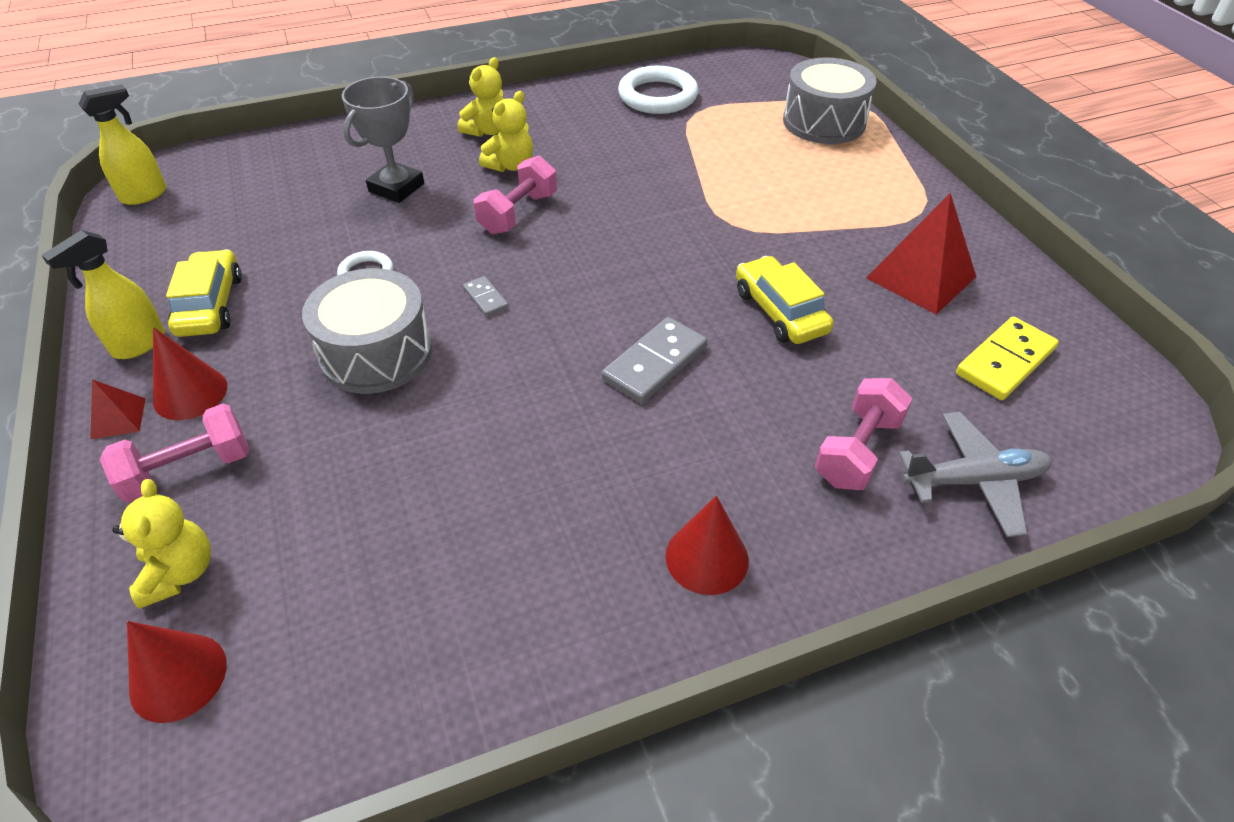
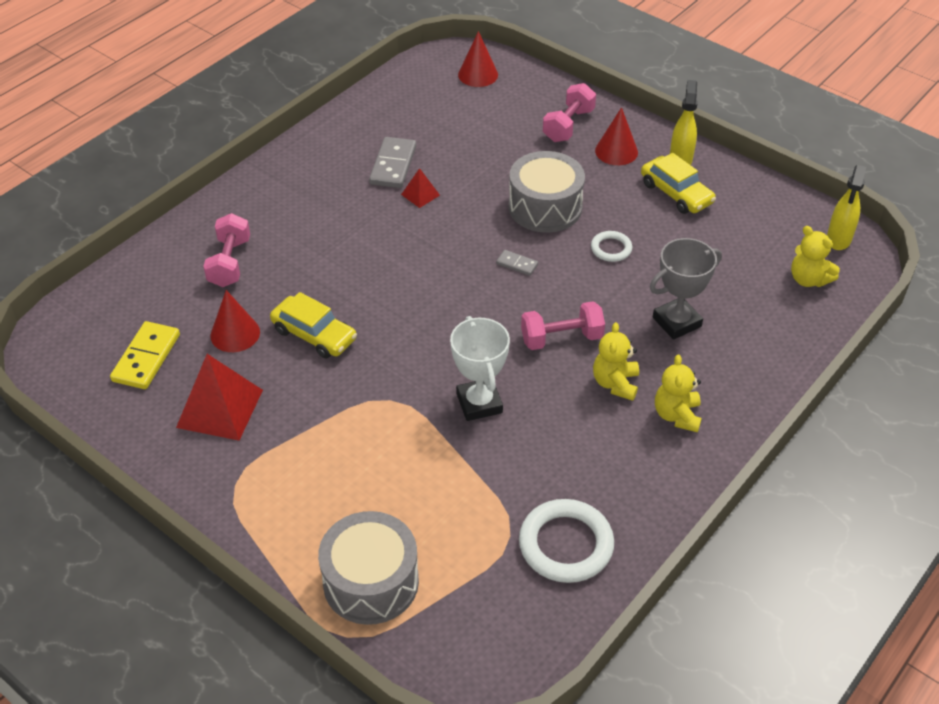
camera: 150 degrees right, 0 degrees up
(118, 418) = (634, 129): red pyramid -> red pyramid (420, 194)
(179, 573) = (520, 96): yellow teddy bear -> yellow teddy bear (808, 279)
(396, 188) = (676, 322): grey trophy -> grey trophy turned 60 degrees clockwise
(518, 213) = (561, 338): pink dumbbell -> pink dumbbell turned 75 degrees clockwise
(647, 193) = (479, 403): none -> white trophy
(655, 363) = (376, 266): grey domino -> grey domino (393, 165)
(707, 558) = (289, 186): red cone -> red cone (235, 333)
(974, 481) = (158, 272): grey plane -> none

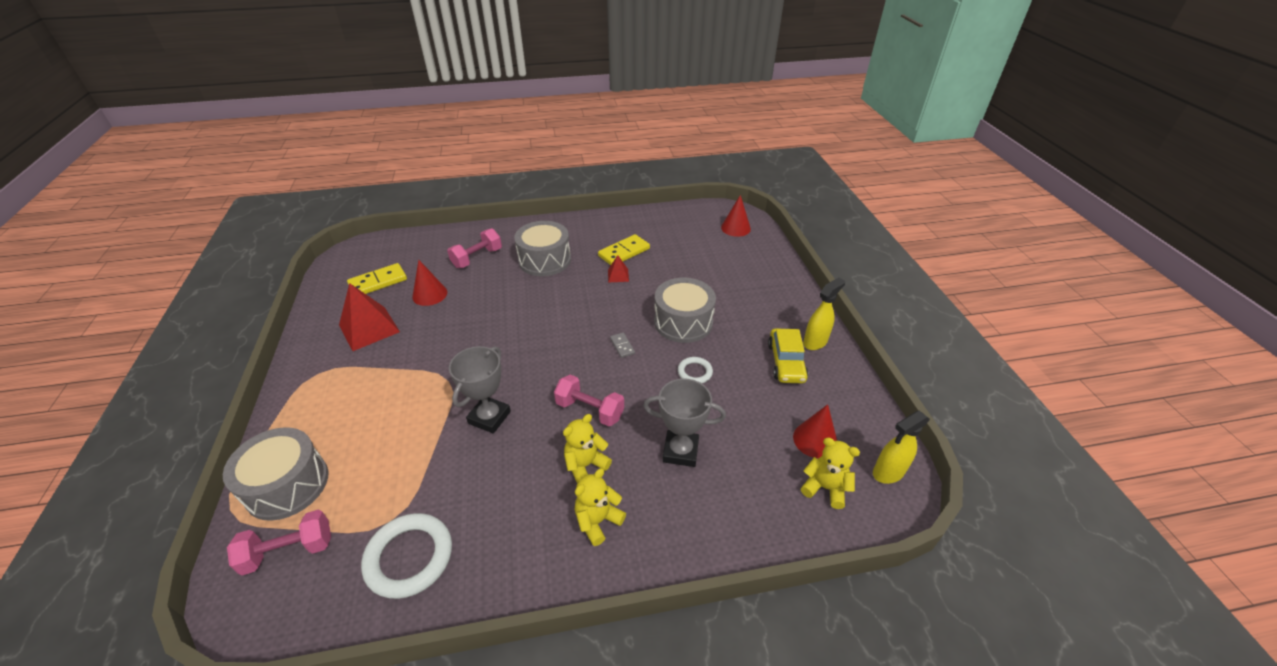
camera: 40 degrees right, 5 degrees down
(314, 335) = (463, 318): yellow car -> none
(315, 221) = (545, 260): none -> grey drum
(393, 165) = (624, 252): grey domino -> yellow domino
(479, 403) = (489, 417): white trophy -> grey trophy
(568, 125) = (759, 282): pink dumbbell -> pink dumbbell (289, 551)
(616, 151) = (773, 313): red cone -> red cone (815, 440)
(808, 279) = (825, 488): yellow teddy bear -> yellow teddy bear turned 120 degrees clockwise

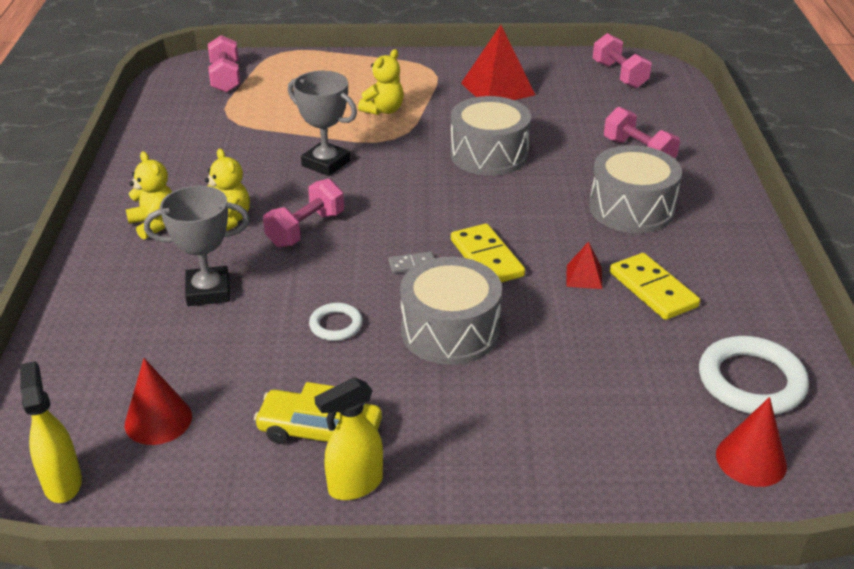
camera: 100 degrees right, 5 degrees down
(287, 485) = (294, 70): grey drum -> grey drum (489, 154)
(360, 267) = (619, 75): none -> pink dumbbell
(378, 282) = (586, 88): yellow domino -> yellow domino (486, 258)
(409, 557) = (184, 127): white ring -> white ring (751, 381)
(429, 294) = (556, 121): red cone -> none
(680, 451) = (208, 291): grey trophy -> grey trophy turned 60 degrees clockwise
(815, 342) = (355, 485): yellow spray bottle -> yellow spray bottle turned 90 degrees clockwise
(825, 488) = (82, 406): yellow teddy bear -> yellow teddy bear (383, 110)

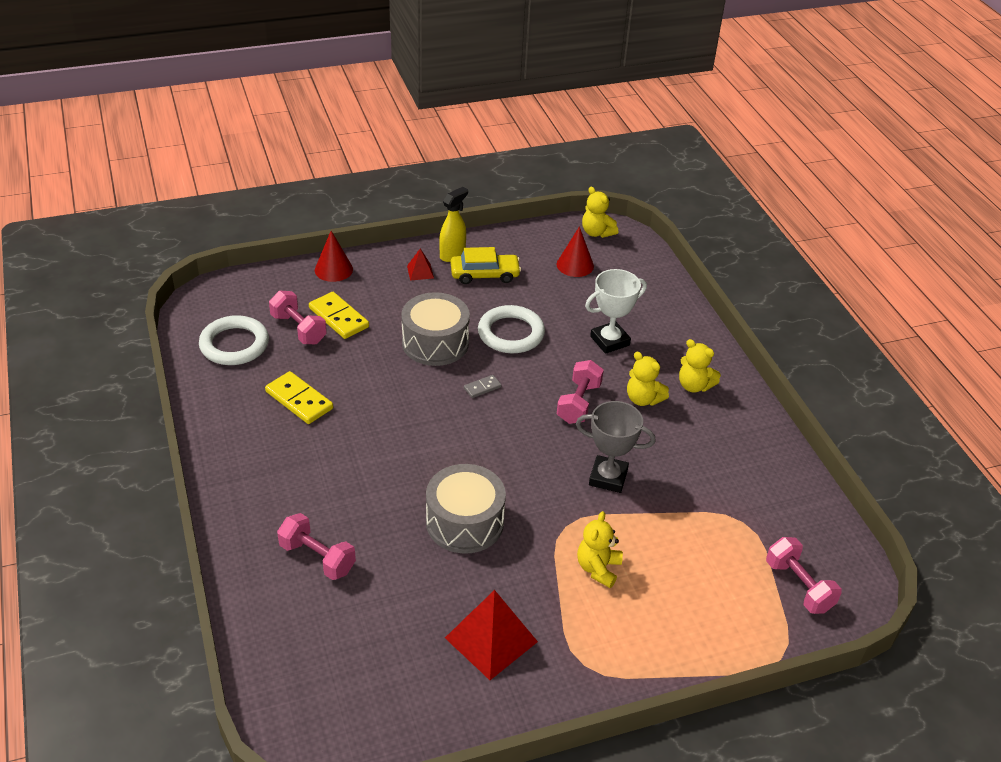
camera: 160 degrees right, 5 degrees up
(62, 482) = (597, 232): yellow spray bottle -> yellow teddy bear
(208, 291) = (609, 341): grey trophy -> white trophy
(336, 325) = (511, 333): white ring -> white ring, size x1.86
(486, 258) = (429, 404): yellow domino -> yellow domino (339, 317)
(584, 277) = (352, 401): red pyramid -> red pyramid (420, 272)
(619, 75) = (349, 708): pink dumbbell -> pink dumbbell (298, 329)
(631, 208) = (320, 479): grey drum -> none
(751, 460) = (241, 300): red cone -> red cone (333, 269)

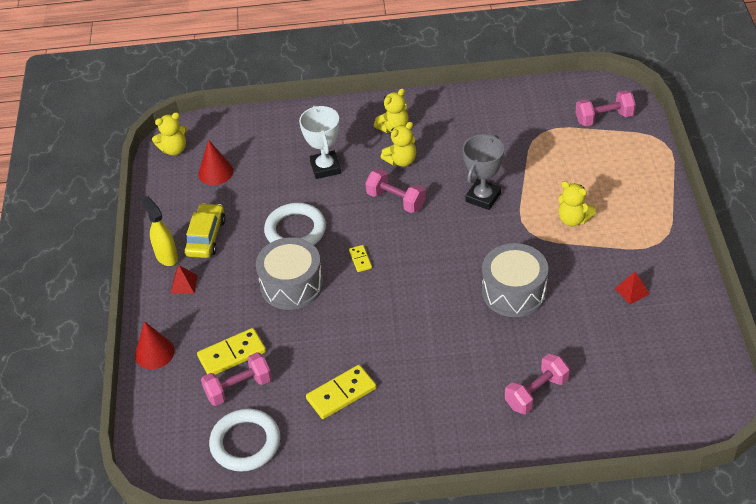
camera: 70 degrees left, 5 degrees up
(482, 387) = (360, 259): grey domino -> yellow domino
(491, 639) = (632, 291): red pyramid -> red pyramid, size x0.49

